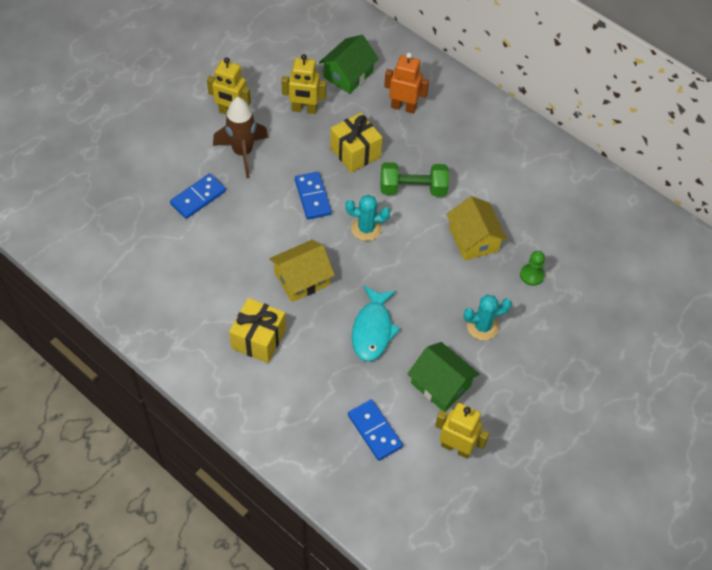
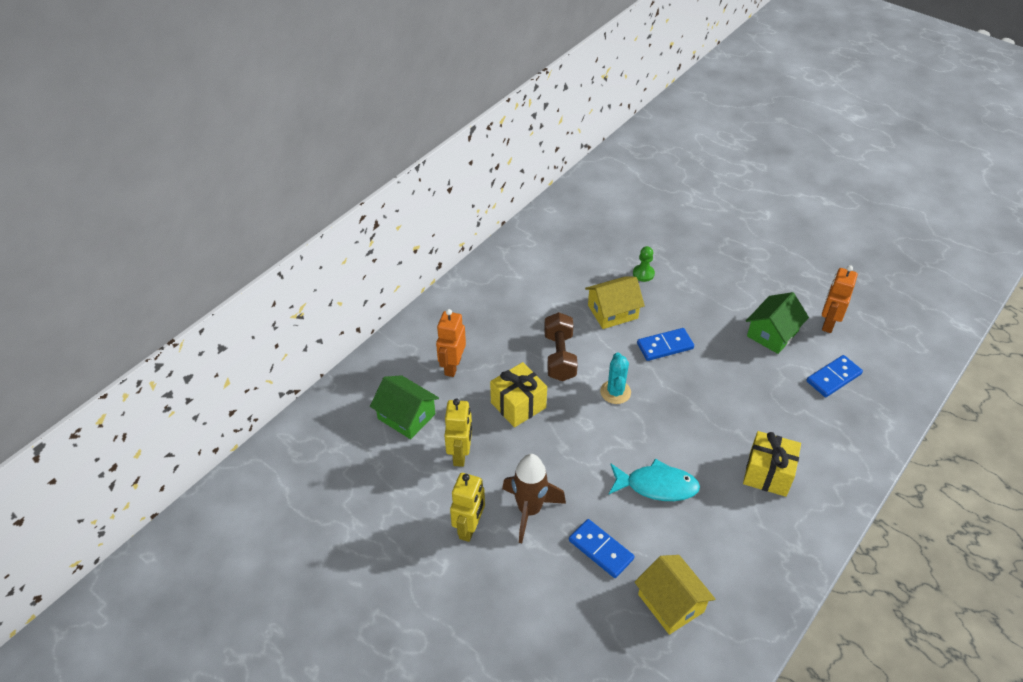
camera: 90 degrees left, 10 degrees down
(302, 279) = (688, 442): yellow house -> yellow house (671, 603)
(312, 197) = (583, 439): blue domino -> blue domino (665, 346)
(373, 330) = (731, 383): turquoise fish -> turquoise fish (657, 486)
(413, 189) = (559, 356): green dumbbell -> brown dumbbell
(456, 447) = (828, 323): yellow robot -> orange robot
(482, 326) = (705, 306): turquoise cactus -> none

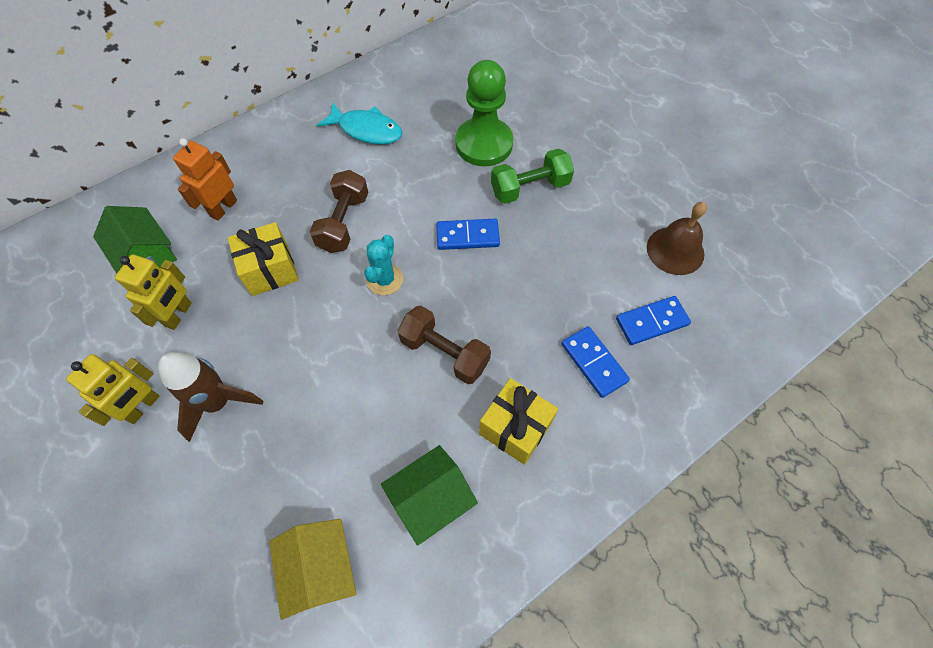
camera: 15 degrees right, 15 degrees up
(600, 550) = (272, 475): blue domino -> blue domino (593, 363)
(612, 312) = (428, 182): yellow house -> none
(643, 274) = (484, 144): green pawn -> green pawn, size x2.28
(657, 486) = (376, 409): turquoise fish -> turquoise fish (366, 130)
(689, 434) = (444, 353): none -> brown dumbbell
(696, 300) = (530, 188): none -> green dumbbell
(772, 333) = (601, 248): green house -> green house (430, 499)
(828, 323) = (675, 250): orange robot -> brown bell

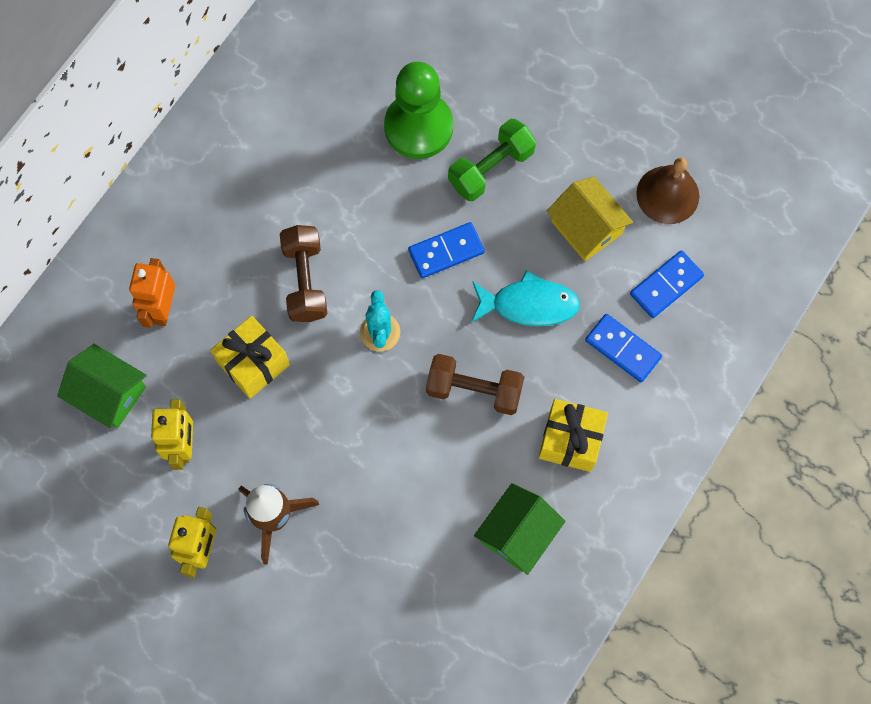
camera: 20 degrees left, 10 degrees up
(320, 569) = (445, 627): yellow house -> yellow house (586, 227)
(366, 130) = (276, 152): turquoise fish -> turquoise fish (529, 304)

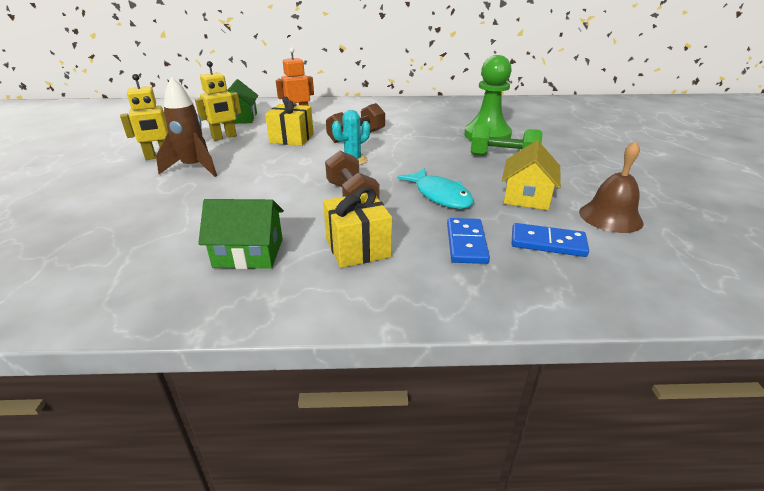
camera: 55 degrees right, 40 degrees down
(446, 251) = (431, 162): blue domino -> none

